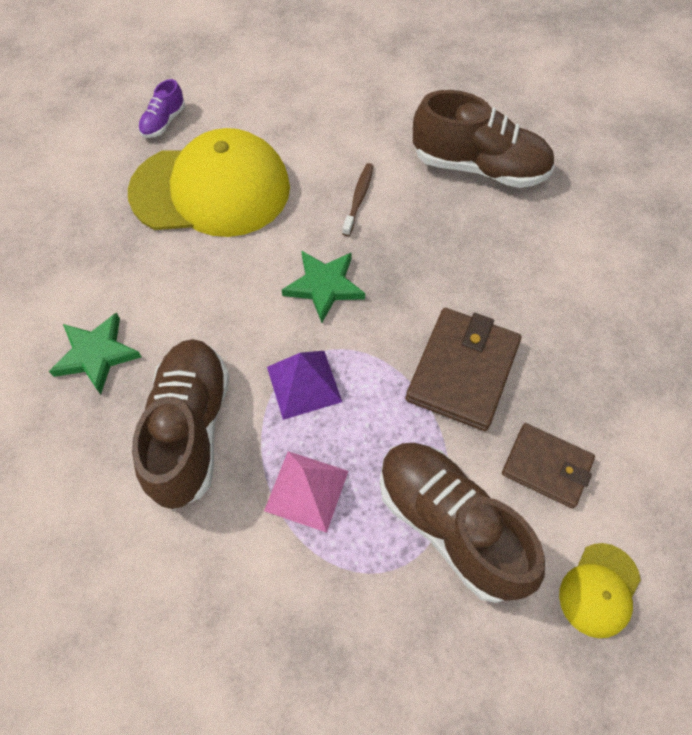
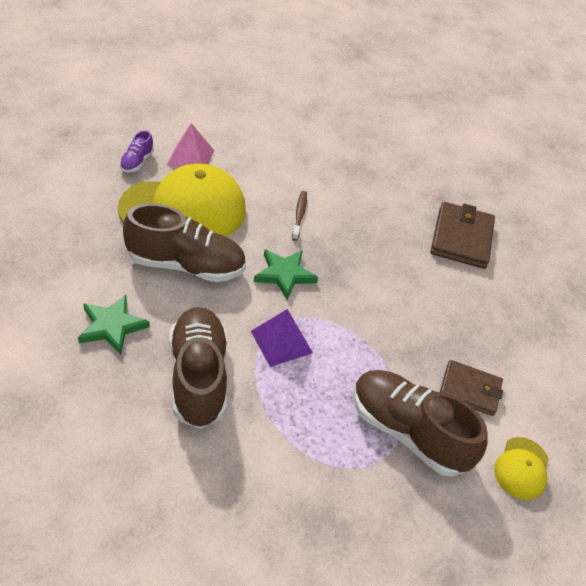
camera: 15 degrees left, 15 degrees down
(306, 490) = (297, 414): pink pyramid -> pink pyramid (190, 157)
(462, 371) = (398, 329): brown wallet -> brown wallet (461, 238)
(479, 167) = (384, 194): brown shoe -> brown shoe (186, 265)

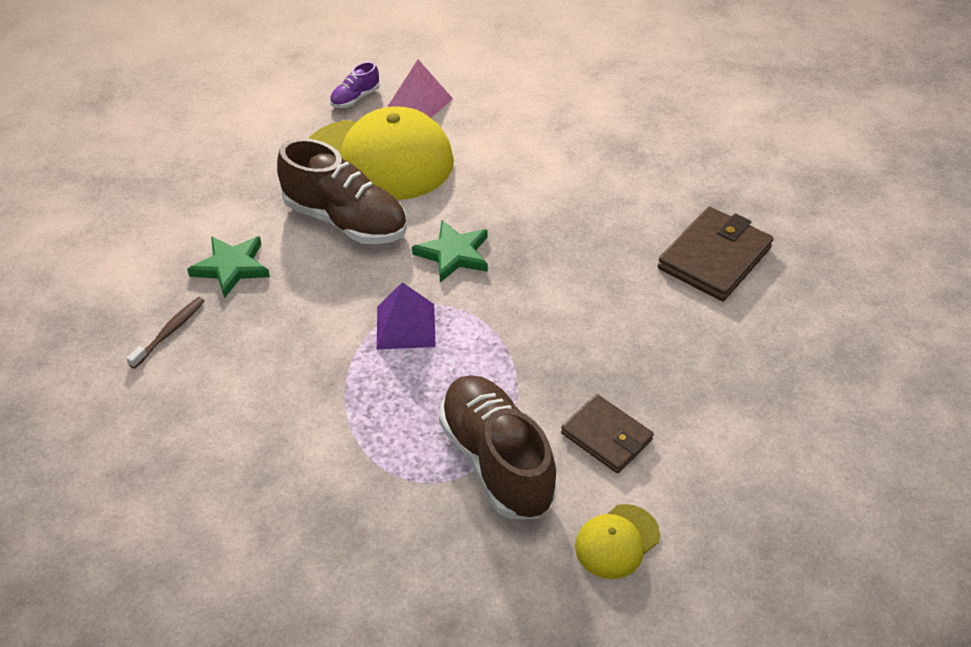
camera: 30 degrees right, 0 degrees up
(198, 377) = (292, 340): brown shoe -> none
(299, 215) = (513, 190): brown toothbrush -> brown toothbrush (170, 332)

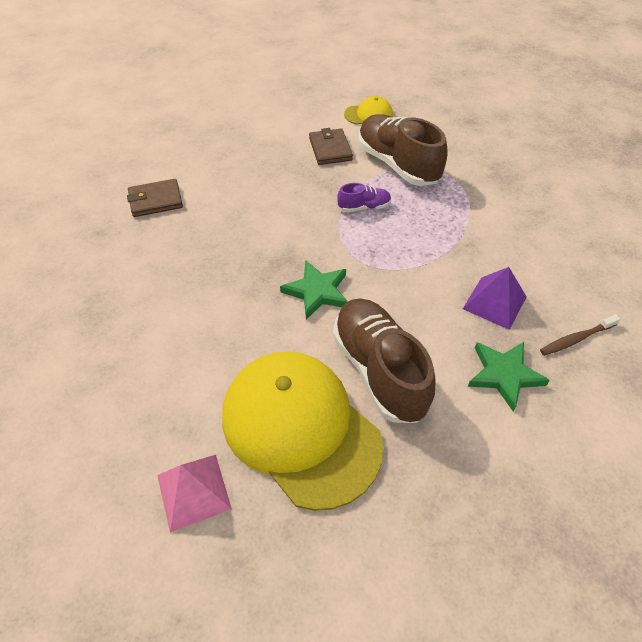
camera: 145 degrees left, 5 degrees up
(355, 98) = (255, 549): purple shoe -> purple shoe (364, 207)
(405, 326) = (393, 256): purple pyramid -> purple pyramid (494, 302)
(496, 461) = (397, 164): brown shoe -> brown shoe turned 135 degrees clockwise
(714, 258) = (156, 200): brown wallet -> brown wallet, size x0.65

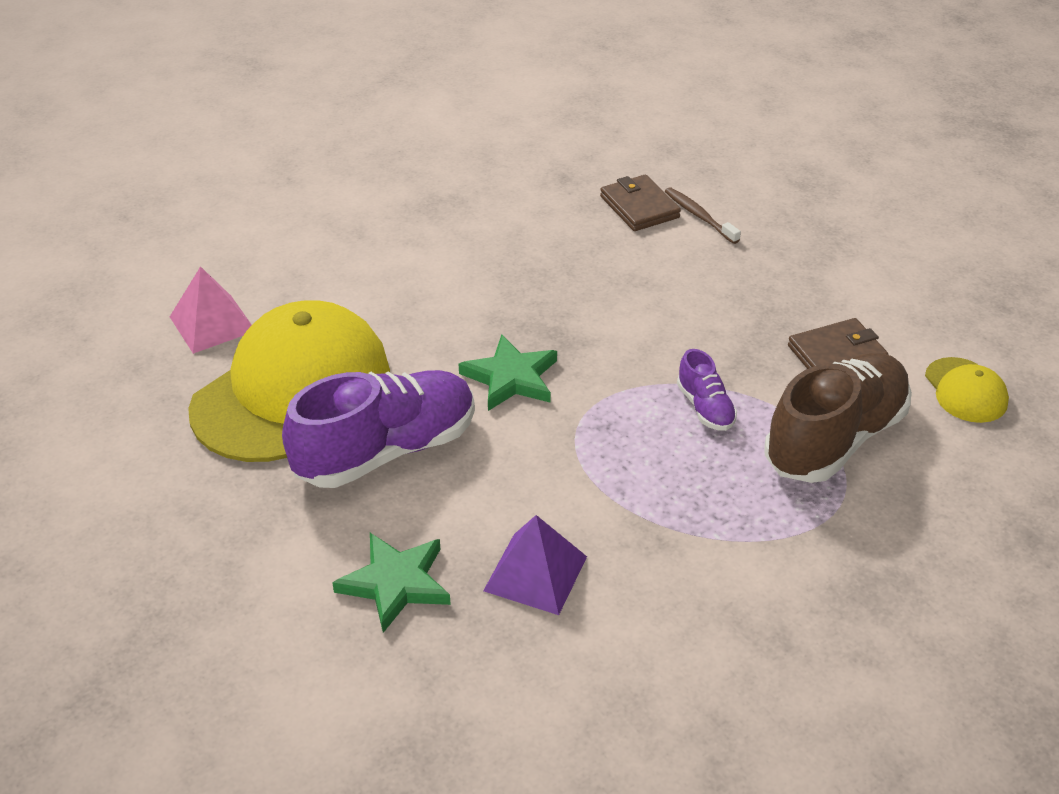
camera: 80 degrees right, 10 degrees down
(379, 370) = (386, 451): brown shoe -> purple shoe
(576, 339) = (479, 677): brown toothbrush -> brown toothbrush (699, 216)

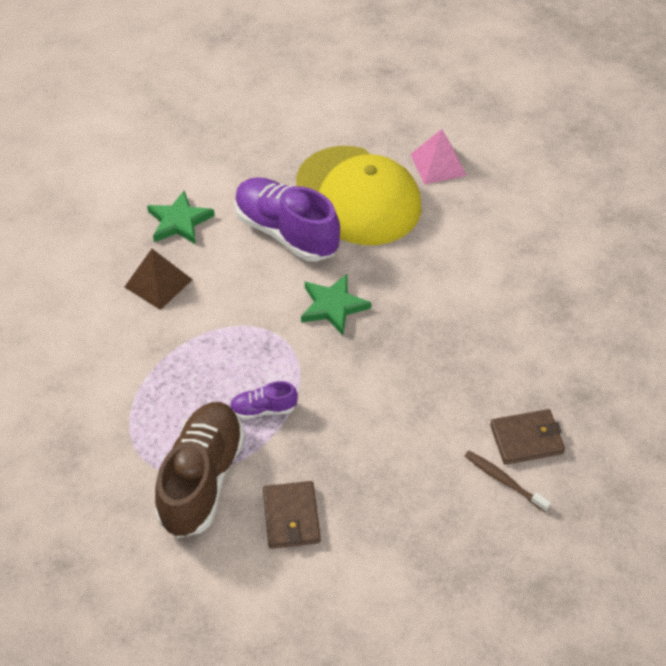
camera: 105 degrees right, 10 degrees up
(386, 451) = (286, 232): purple shoe -> purple shoe turned 150 degrees clockwise
(535, 573) = (158, 283): purple pyramid -> brown pyramid
(699, 216) = (503, 480): brown toothbrush -> brown toothbrush turned 120 degrees counterclockwise
(835, 439) = (202, 479): brown shoe -> brown shoe turned 135 degrees counterclockwise
(965, 390) = (218, 593): yellow cap -> none

